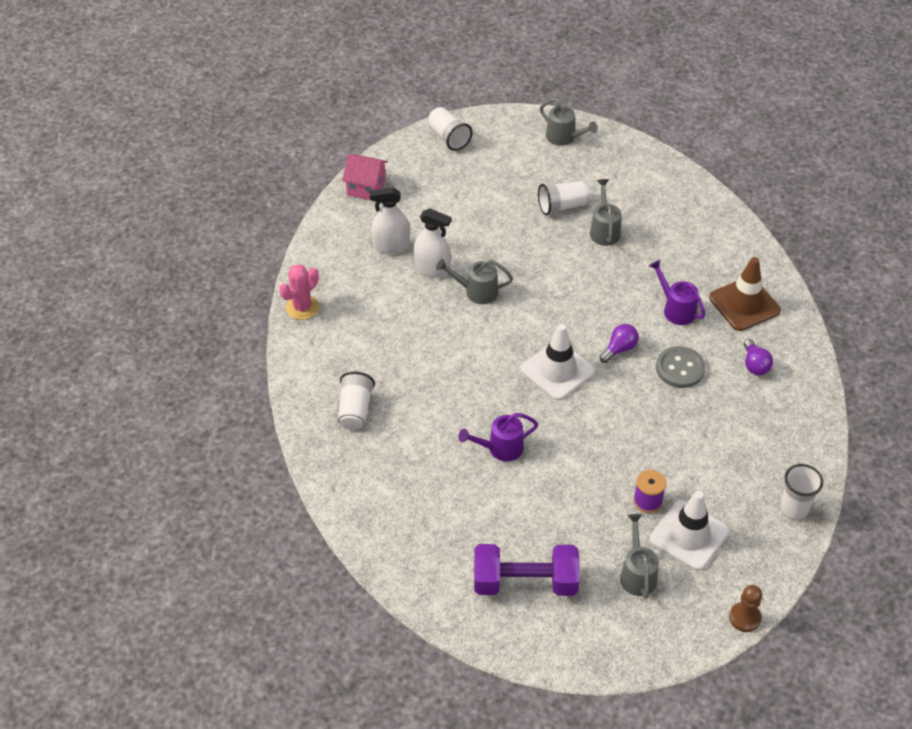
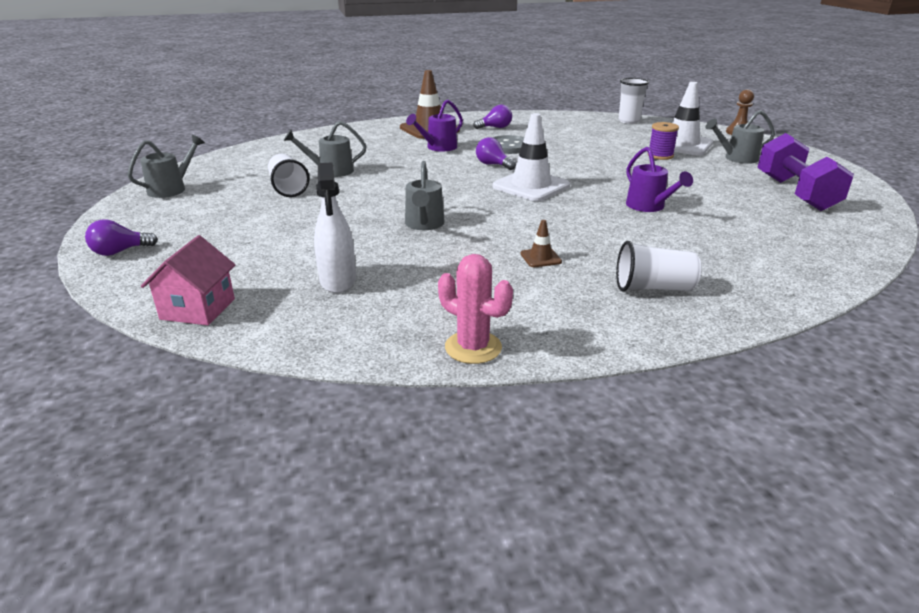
camera: 95 degrees left, 20 degrees down
(409, 355) = (540, 258): none -> brown traffic cone
(432, 269) = (385, 251): white spray bottle -> none
(448, 137) = (120, 252): white cup -> purple light bulb

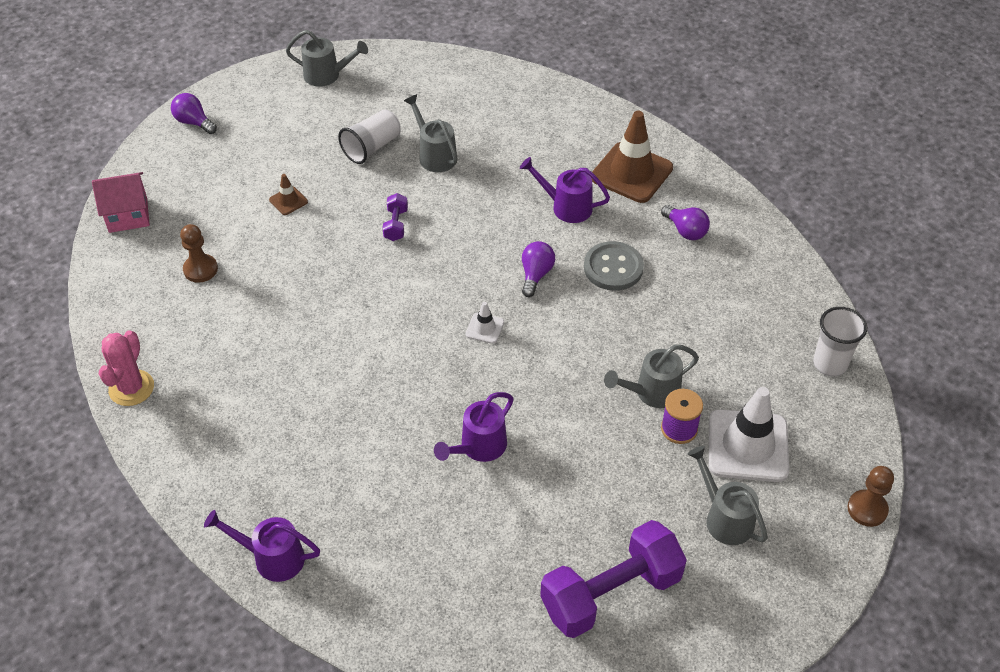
camera: 65 degrees right, 20 degrees up
(338, 281) = (200, 269): white spray bottle -> brown pawn
(389, 194) = (396, 225): none -> purple dumbbell
(424, 225) = (334, 279): grey watering can -> grey watering can (651, 393)
(531, 186) = (485, 328): white traffic cone -> white traffic cone, size x0.45
(540, 258) = (301, 386): brown traffic cone -> brown traffic cone (288, 201)
(653, 288) = (275, 483): white cup -> none
(745, 304) = (271, 557): none -> purple watering can

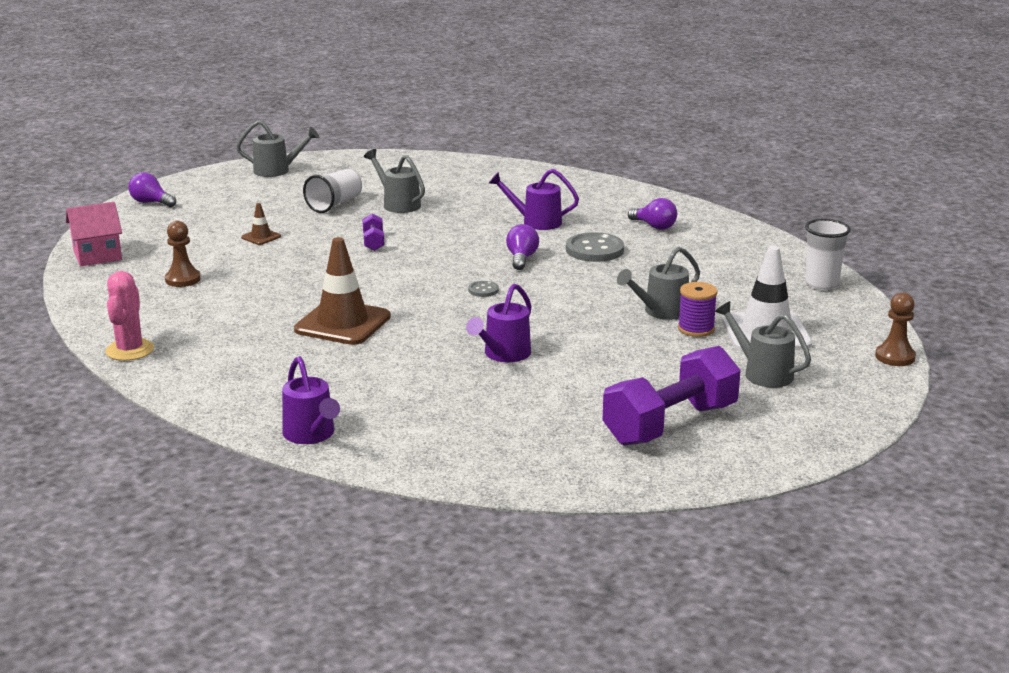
camera: 10 degrees left, 25 degrees down
(271, 557) = (311, 435): purple watering can -> purple watering can turned 120 degrees counterclockwise
(485, 328) = (483, 290): white traffic cone -> grey button
(631, 173) = (590, 201): brown traffic cone -> brown traffic cone (342, 323)

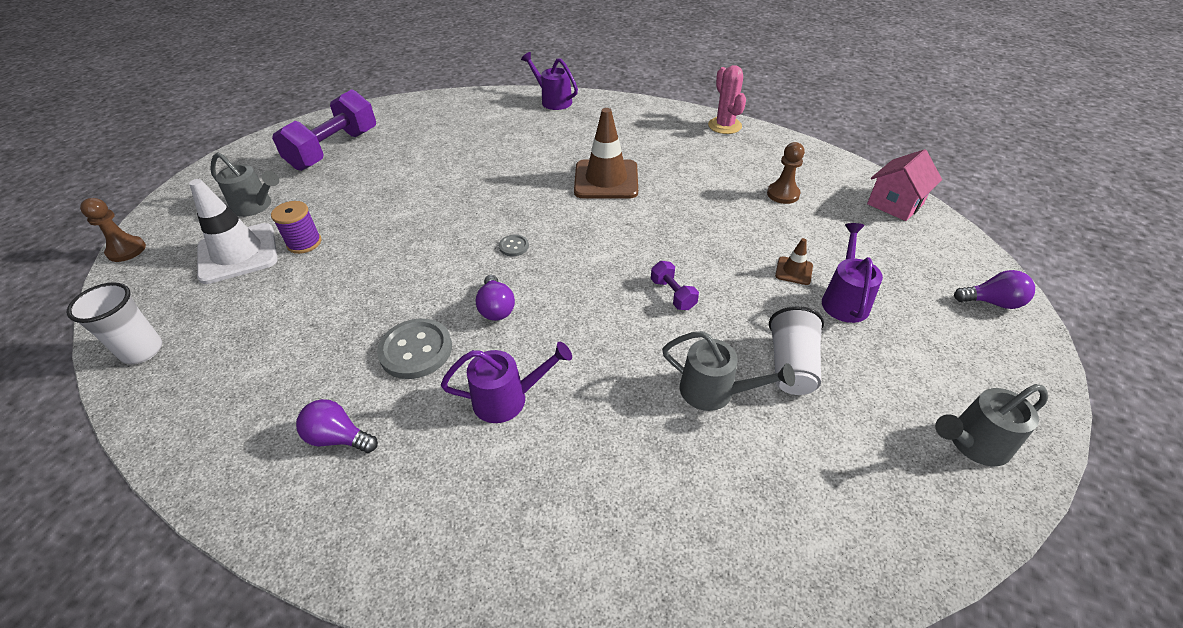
camera: 160 degrees right, 20 degrees up
(503, 355) = (465, 178): purple watering can -> purple watering can (844, 299)
(660, 312) = (337, 258): grey watering can -> none

